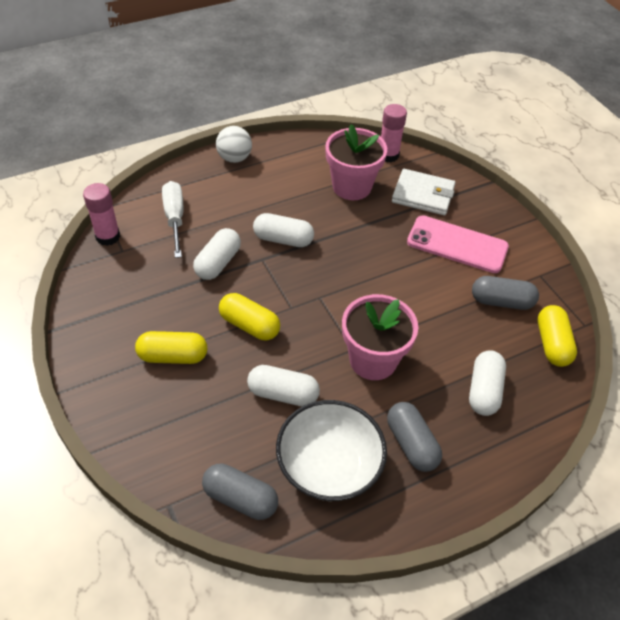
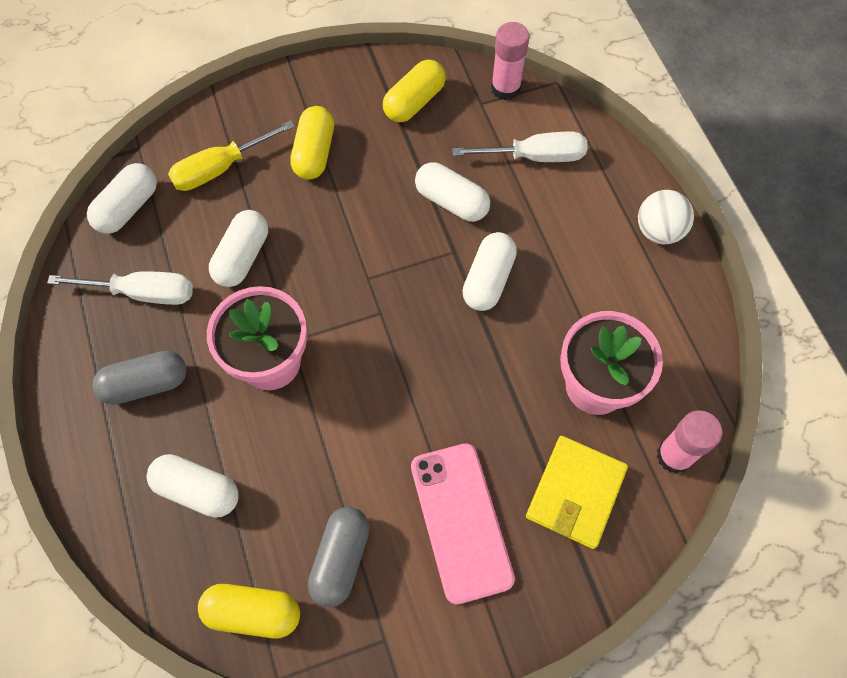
camera: 100 degrees right, 15 degrees up
(191, 426) = (221, 168): none -> yellow screwdriver
(240, 498) = (128, 208): grey capsule -> white capsule
(249, 325) = (346, 230): yellow capsule -> yellow capsule (414, 102)
(329, 465) = (142, 293): white bowl -> white screwdriver
(423, 195) = (575, 493): white wallet -> yellow wallet
(457, 244) = (461, 521): pink phone -> pink phone turned 45 degrees counterclockwise

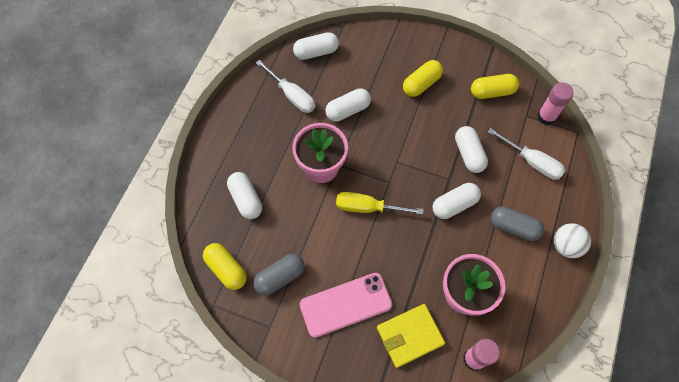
camera: 40 degrees right, 0 degrees up
(146, 384) = (261, 137): grey capsule -> grey capsule (513, 227)
(221, 168) = (372, 61): yellow screwdriver -> yellow screwdriver (368, 207)
(461, 521) = (345, 305): pink phone -> pink phone turned 45 degrees clockwise

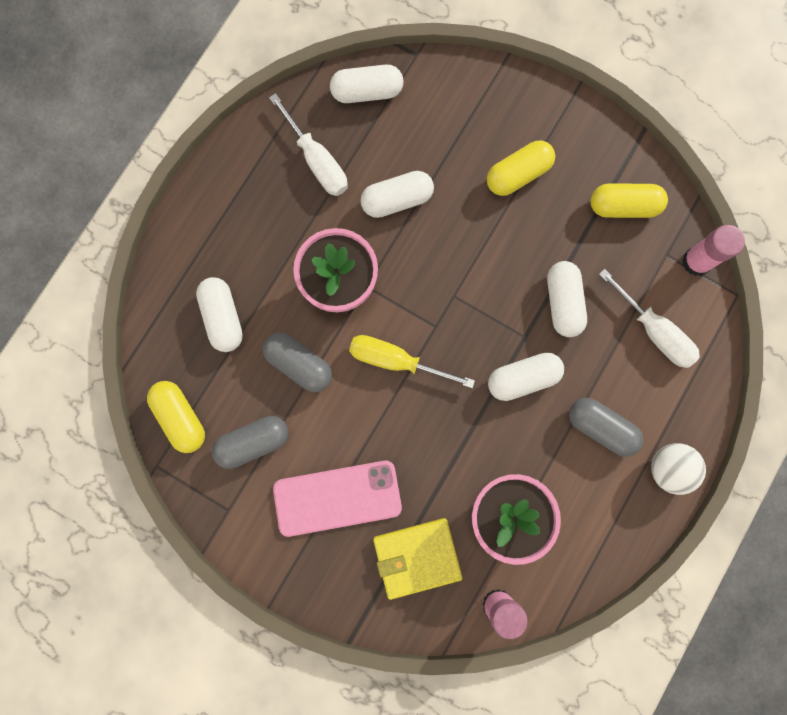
camera: 10 degrees right, 15 degrees up
(303, 220) = (299, 364): none -> grey capsule

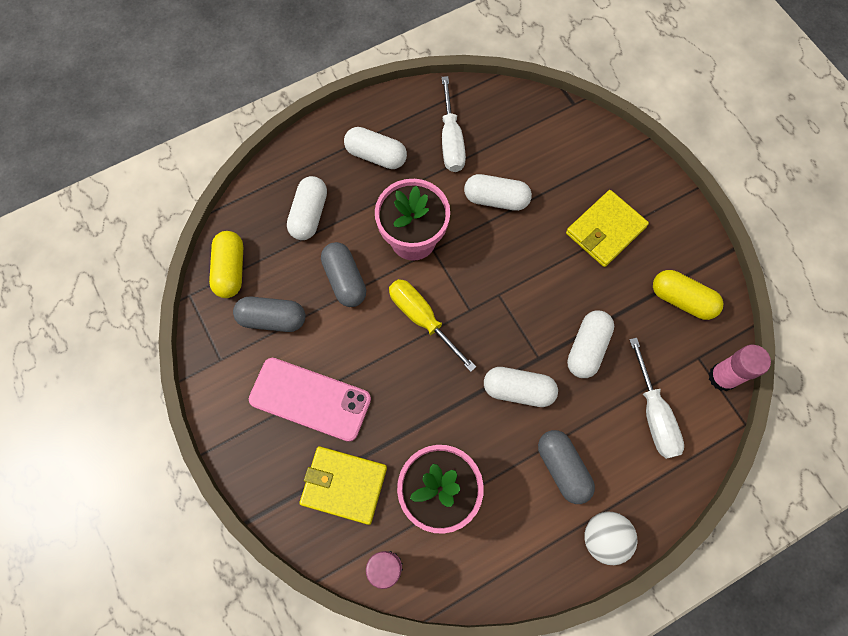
camera: 30 degrees right, 10 degrees down
(367, 92) = (519, 111): white capsule -> white capsule (376, 155)
(518, 174) = (605, 230): yellow capsule -> yellow wallet

